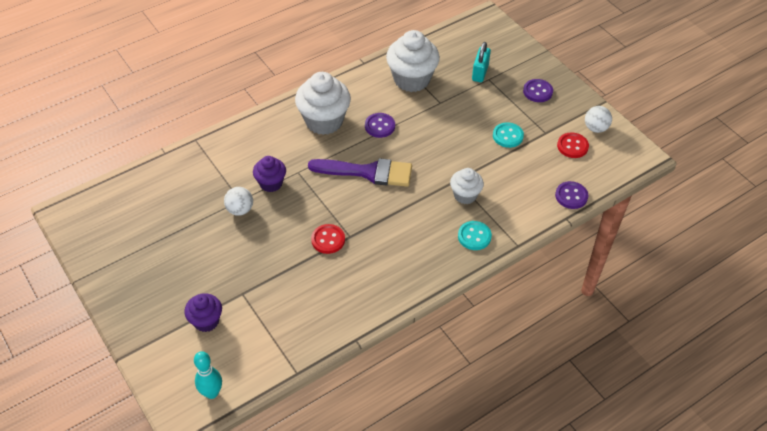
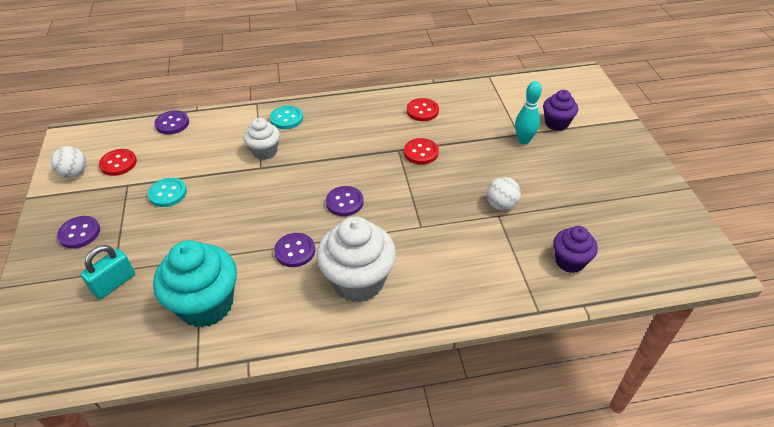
camera: 155 degrees left, 5 degrees down
(212, 393) = (559, 81): turquoise bowling pin -> turquoise bowling pin (523, 140)
(271, 183) = (457, 223): purple cupcake -> purple cupcake (570, 261)
(349, 291) = (422, 111): none -> red button
(367, 172) = (344, 202): purple brush -> purple button
(411, 79) = (206, 305): white cupcake -> turquoise cupcake

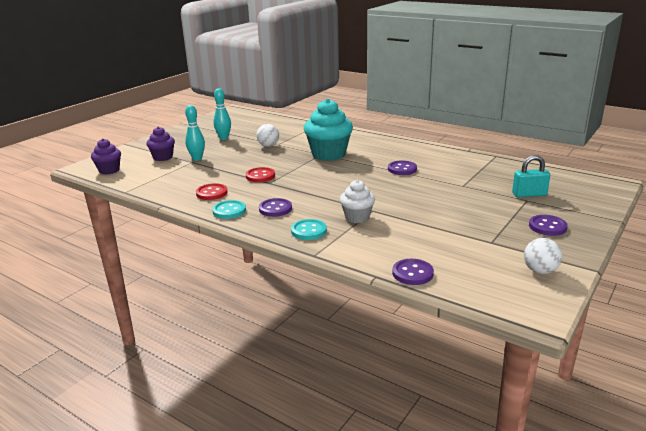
camera: 135 degrees left, 20 degrees down
(118, 163) = (491, 261): red button -> none
(168, 193) = (460, 223): turquoise button -> turquoise button (229, 211)
(206, 305) = (474, 169): turquoise cupcake -> turquoise cupcake (329, 154)
(344, 202) = (344, 175): purple button -> purple button (275, 209)
(358, 281) = (383, 151): white cupcake -> none
(570, 261) = (281, 126): purple cupcake -> purple cupcake (109, 170)
(574, 188) = (224, 138): none -> turquoise bowling pin

